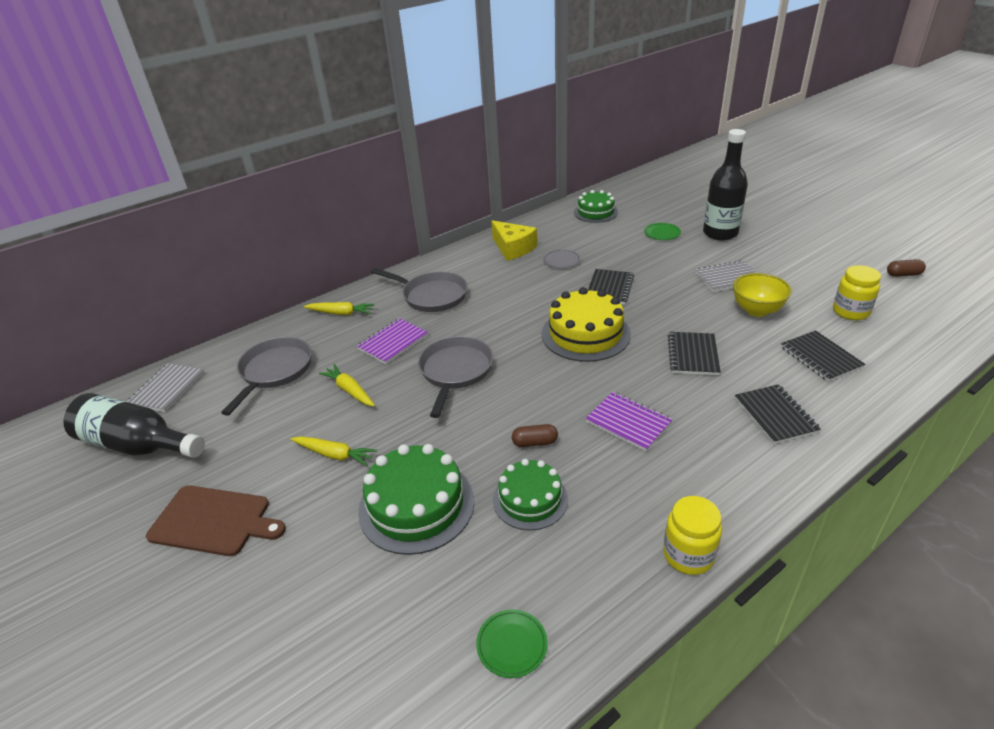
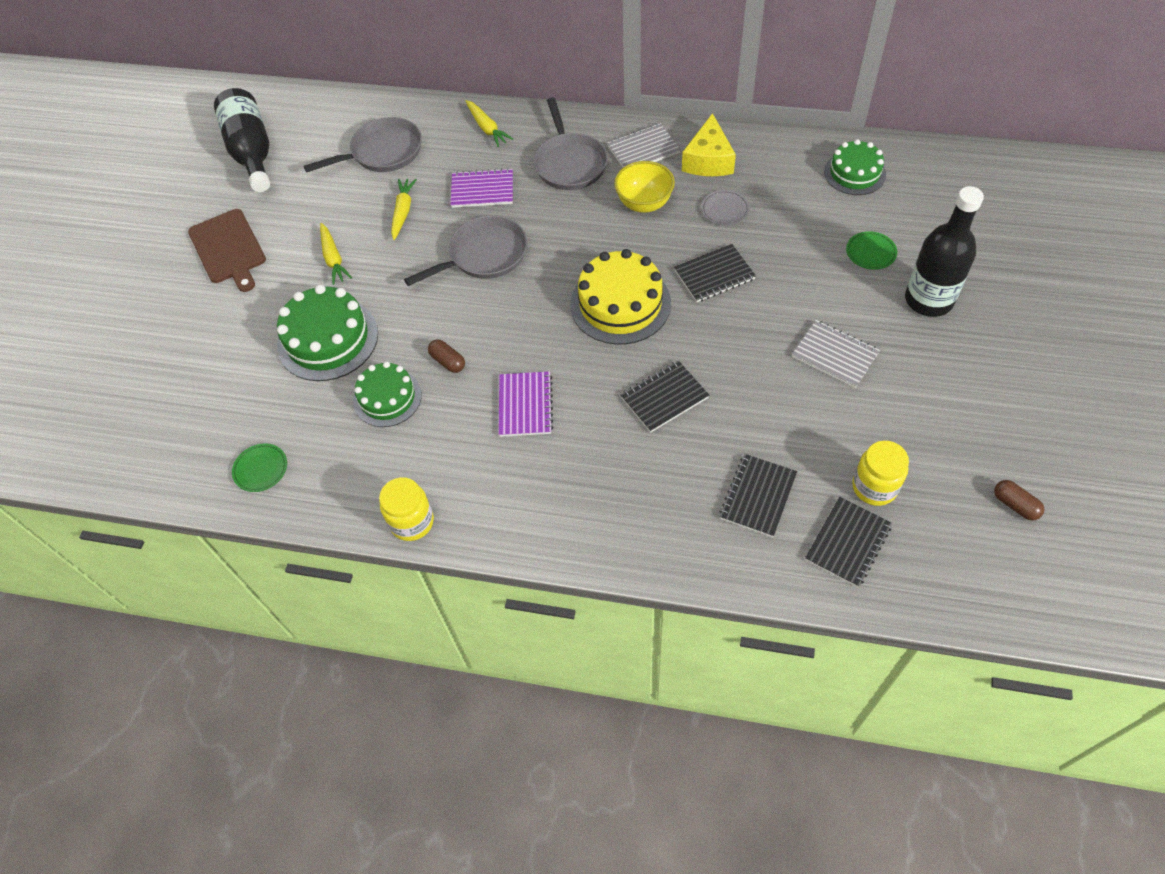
camera: 50 degrees right, 20 degrees up
(167, 389) = (312, 114): grey notebook -> grey notebook (643, 149)
(756, 310) = (794, 408): yellow bowl -> yellow bowl (644, 204)
(775, 415) = (629, 501): black notebook -> black notebook (848, 543)

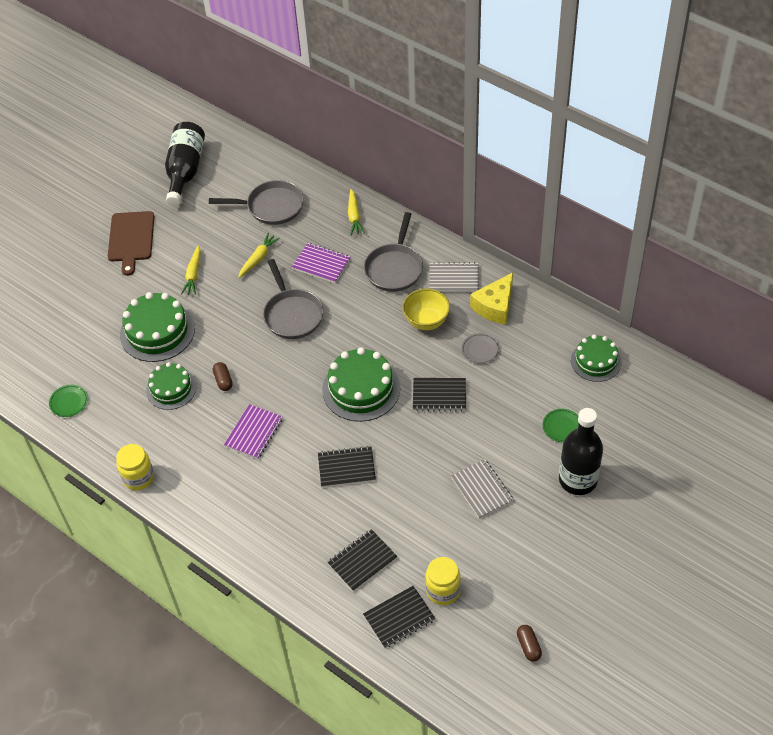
camera: 25 degrees right, 5 degrees down
(484, 256) = (292, 314): grey pan -> grey pan turned 75 degrees clockwise
(620, 304) = (361, 389): yellow cake -> green cake

